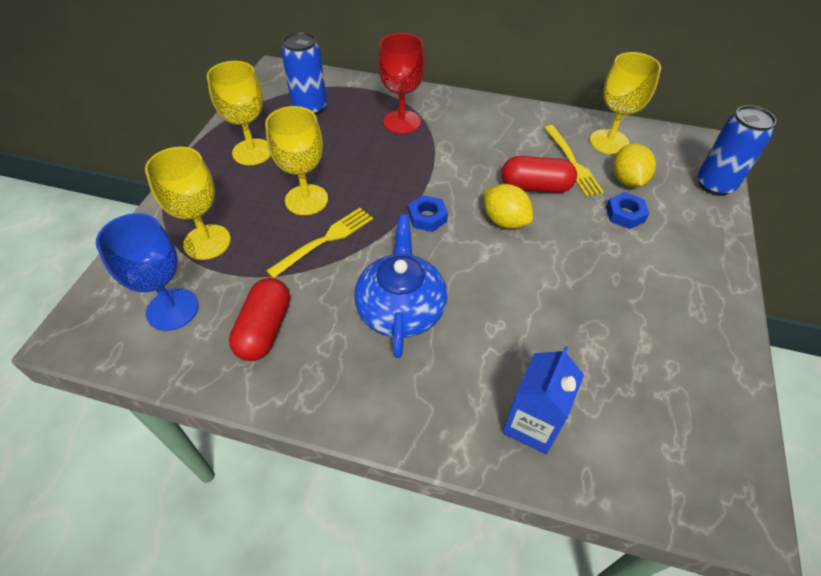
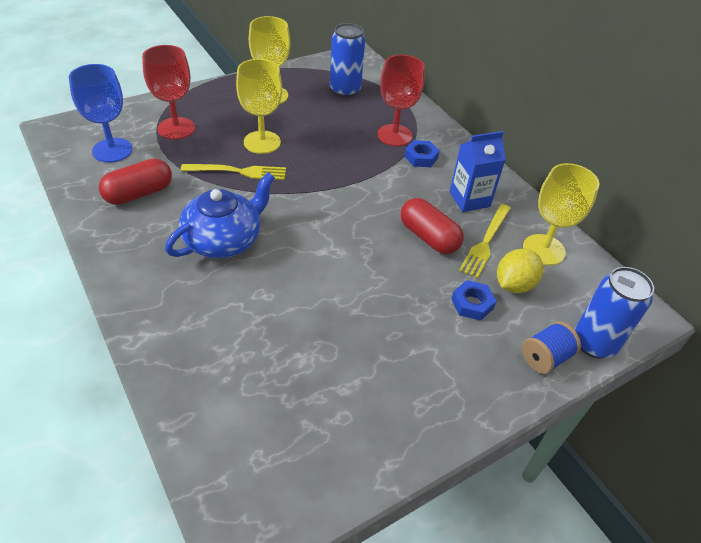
camera: 40 degrees right, 5 degrees down
(207, 242) = (176, 128): yellow goblet -> red goblet
(427, 217) = (320, 202): blue nut -> blue nut (421, 157)
(504, 221) = (370, 241): yellow lemon -> none
(532, 424) = (199, 362): blue carton -> blue carton (469, 199)
(707, 216) = (545, 357): none -> blue spool

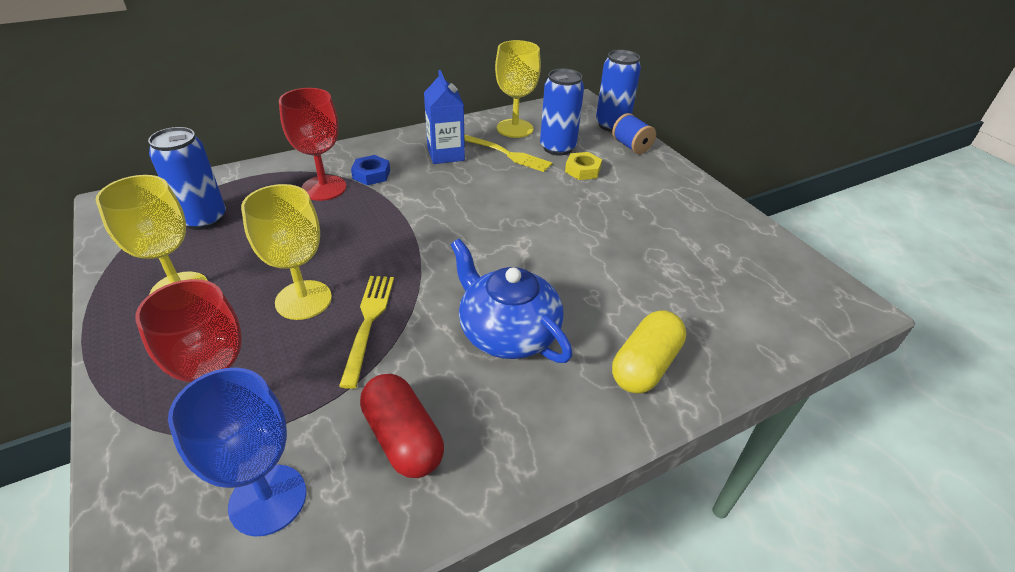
camera: 85 degrees left, 5 degrees down
(179, 320) = (645, 365): none -> yellow capsule
(428, 237) = (500, 183): red capsule -> none
(472, 304) = (582, 170): blue nut -> yellow nut
(514, 285) = (557, 148): yellow lemon -> blue can

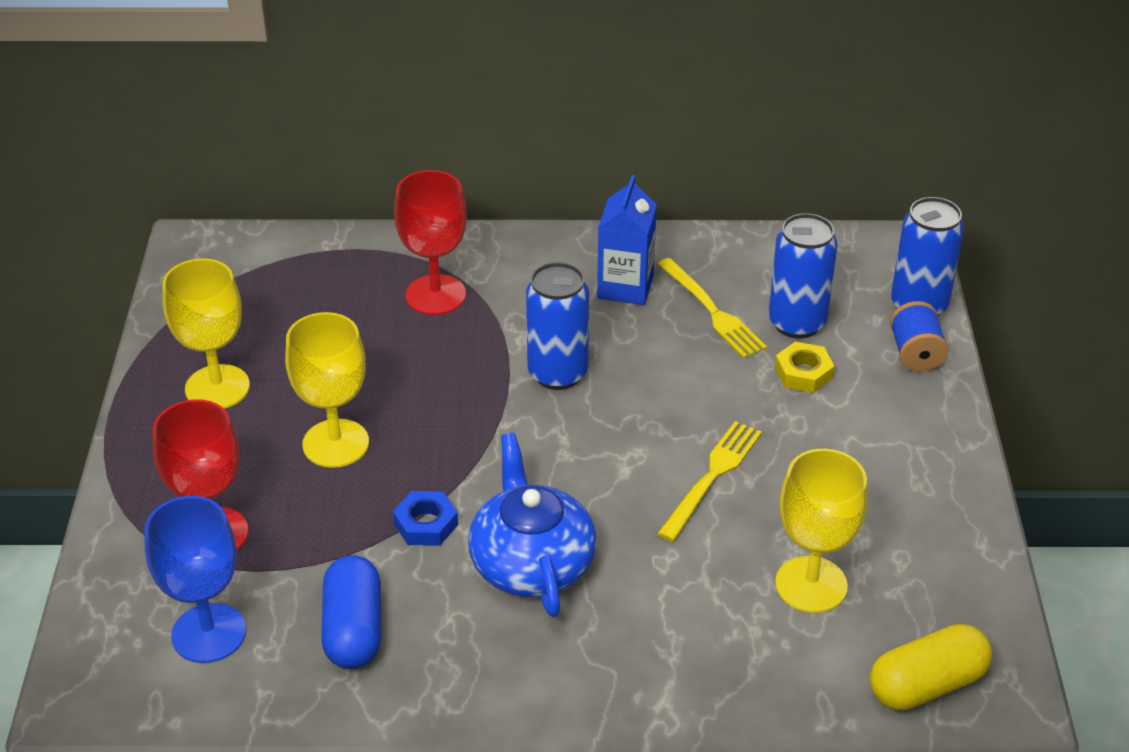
camera: 30 degrees right, 0 degrees up
(204, 219) = (278, 299): blue can -> blue can (557, 373)
(368, 323) = (388, 495): yellow fork -> yellow fork (712, 477)
(371, 174) = (506, 291): blue nut -> blue nut (426, 524)
(403, 438) = (353, 629): red capsule -> blue capsule
(515, 128) = (758, 269): yellow goblet -> yellow goblet (811, 585)
(645, 365) = (658, 659): yellow capsule -> yellow capsule (927, 685)

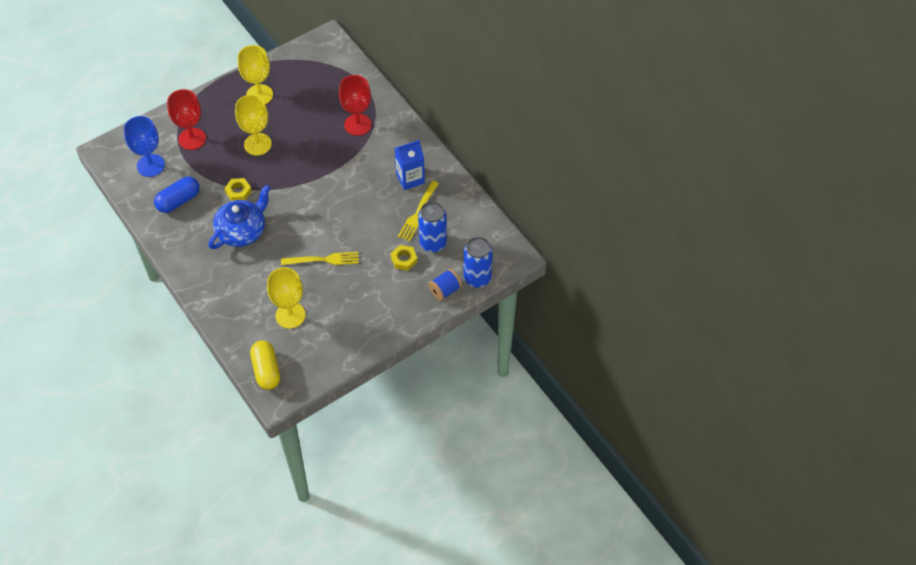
camera: 55 degrees right, 15 degrees up
(426, 524) = (238, 192): blue nut -> yellow nut
(557, 373) = (343, 185): blue can -> none
(927, 685) = (266, 370): yellow capsule -> yellow capsule turned 45 degrees clockwise

